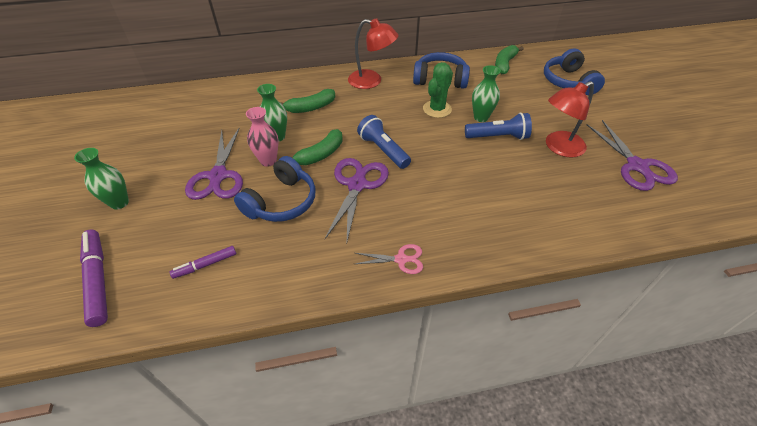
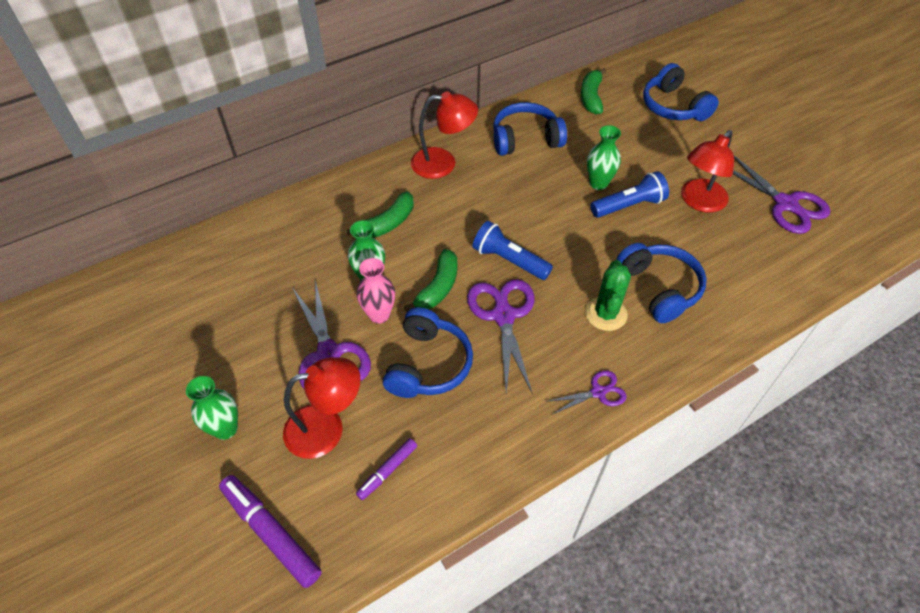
camera: 20 degrees left, 5 degrees up
(184, 222) = (326, 428): none -> red lamp
(401, 259) = (598, 392): pink scissors -> purple scissors
(437, 109) = (543, 185): green cactus -> green cactus (606, 314)
(493, 198) = (659, 288): none -> blue headphones

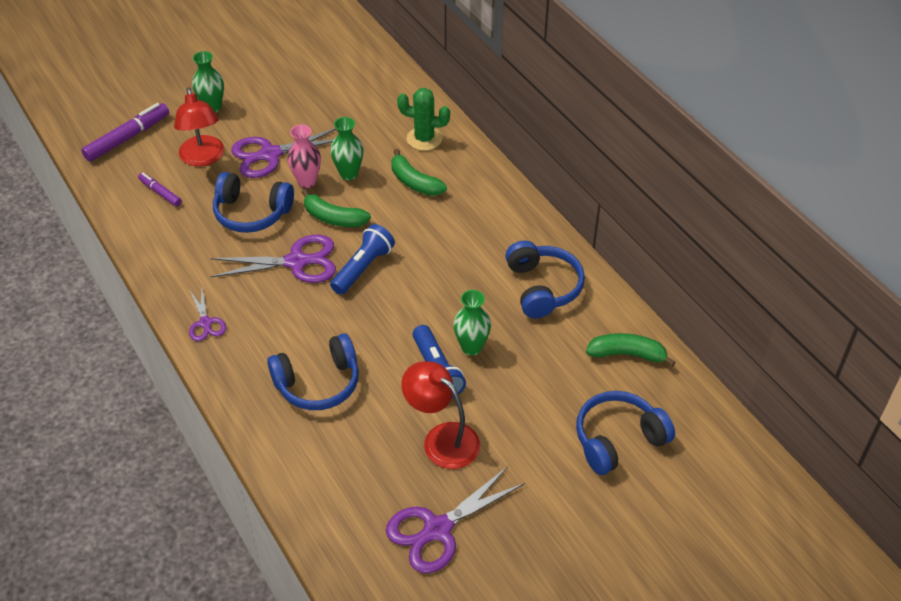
camera: 90 degrees right, 5 degrees down
(443, 163) = (500, 220): red lamp -> none
(606, 314) = (290, 336): green cactus -> green cactus (424, 139)

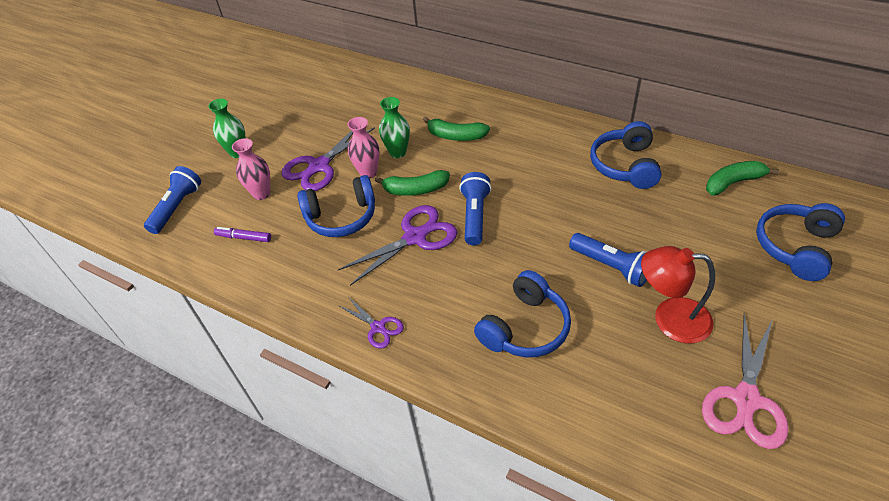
camera: 25 degrees left, 0 degrees up
(128, 138) = (177, 207): purple marker -> blue flashlight
(203, 158) = (261, 193): red lamp -> pink vase
(424, 139) = (434, 104): green cactus -> none
(438, 529) = (746, 399): purple scissors -> pink scissors
(471, 347) = (618, 234): green vase -> none
(542, 287) = (625, 165): blue headphones -> blue headphones turned 135 degrees counterclockwise

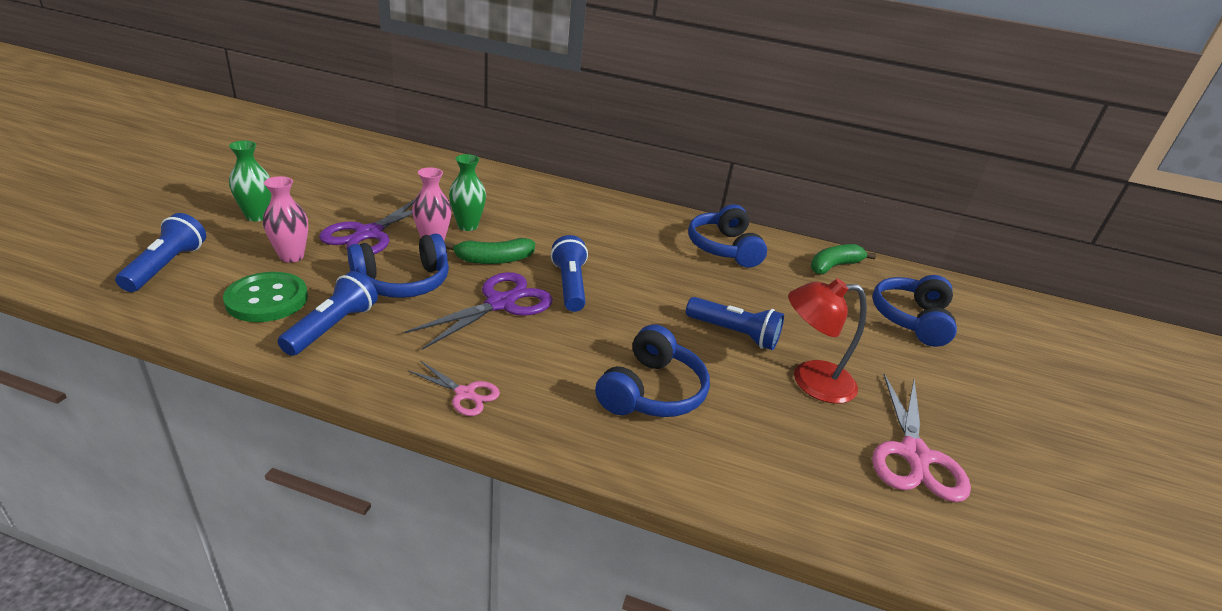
camera: 20 degrees left, 15 degrees down
(244, 238) = (267, 299): purple marker -> green button
(288, 263) = (332, 327): none -> blue flashlight
(378, 327) = (465, 394): purple scissors -> pink scissors
(456, 136) = (534, 215): green banana -> none

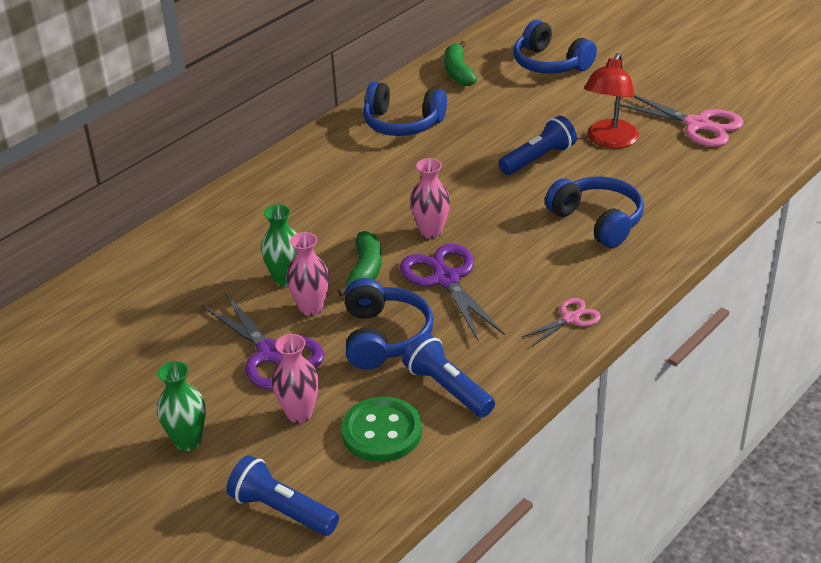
camera: 60 degrees left, 5 degrees up
(569, 285) = (431, 232): blue flashlight -> pink vase

